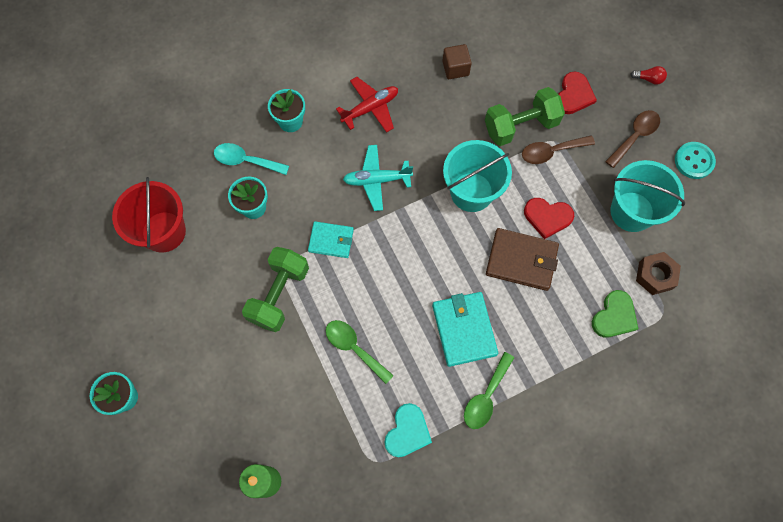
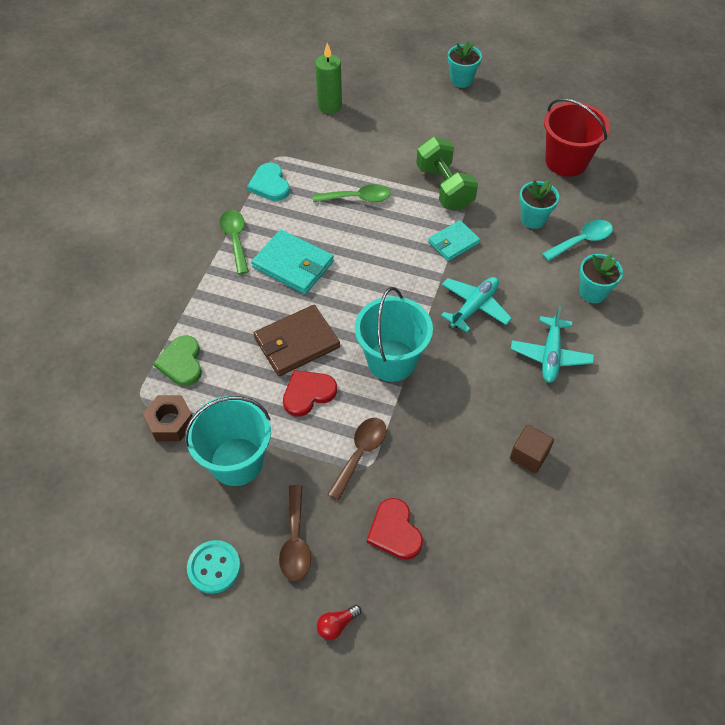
camera: 135 degrees right, 15 degrees down
(370, 108) = (550, 355): red plane -> turquoise plane
(520, 126) = (412, 453): green dumbbell -> none

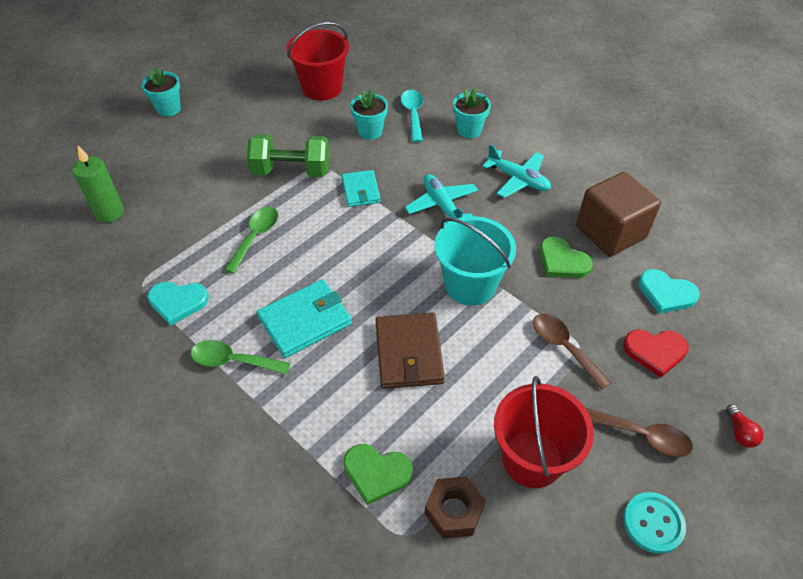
camera: 65 degrees left, 5 degrees down
(236, 461) = (532, 459): turquoise bucket -> red bucket
(308, 393) = (476, 365): red heart -> none
(463, 424) = (562, 261): none -> green heart
(474, 526) = (666, 293): none -> turquoise heart
(528, 456) = (610, 232): brown cube -> brown cube, size x1.91

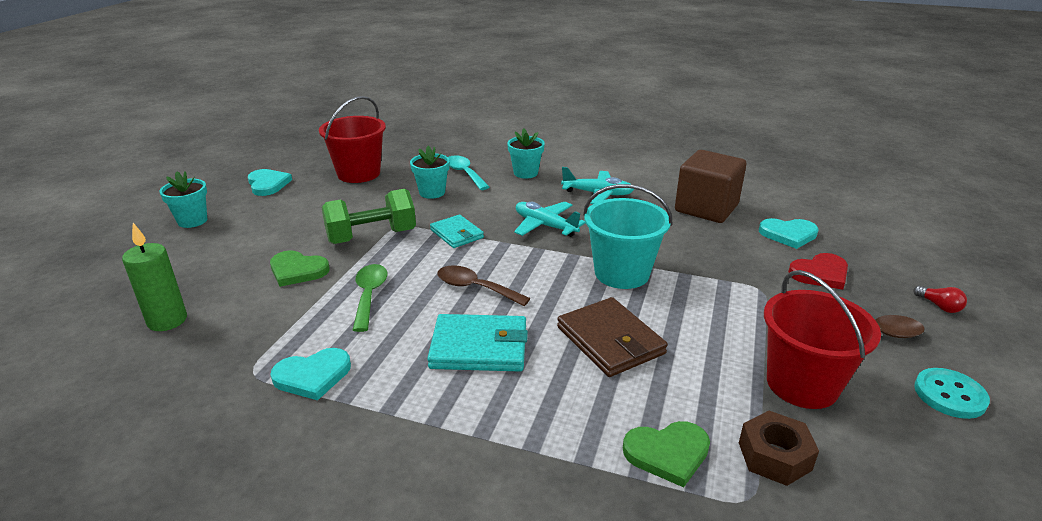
camera: 25 degrees left, 20 degrees down
(233, 361) = (421, 408): green spoon -> none
(243, 80) = (268, 184): none -> turquoise heart
(305, 320) = (479, 347): turquoise wallet -> turquoise wallet turned 60 degrees clockwise
(562, 261) = (686, 236): green heart -> green heart (297, 270)
(563, 347) = (745, 293): brown spoon -> brown spoon (475, 288)

